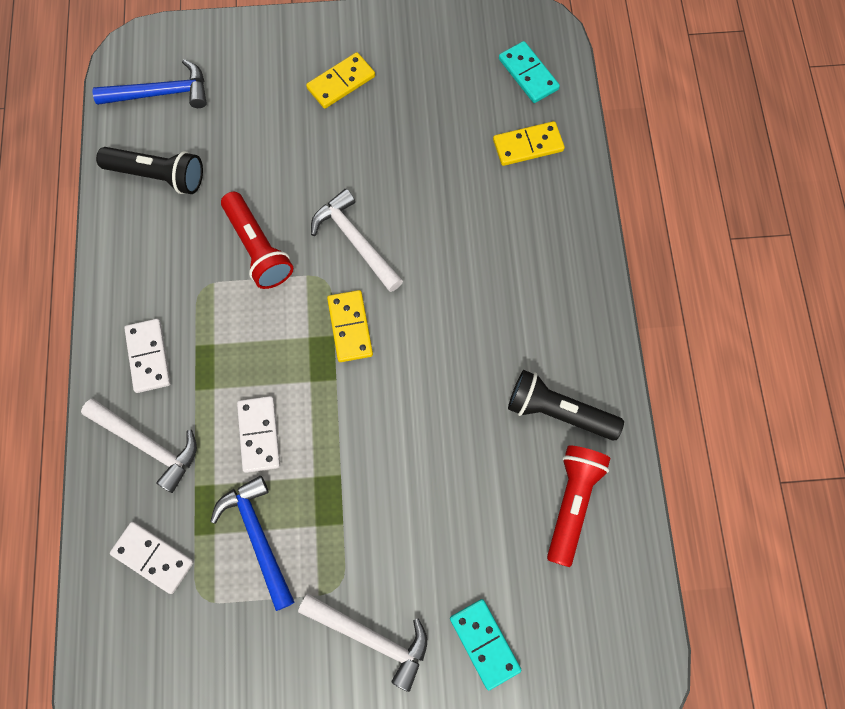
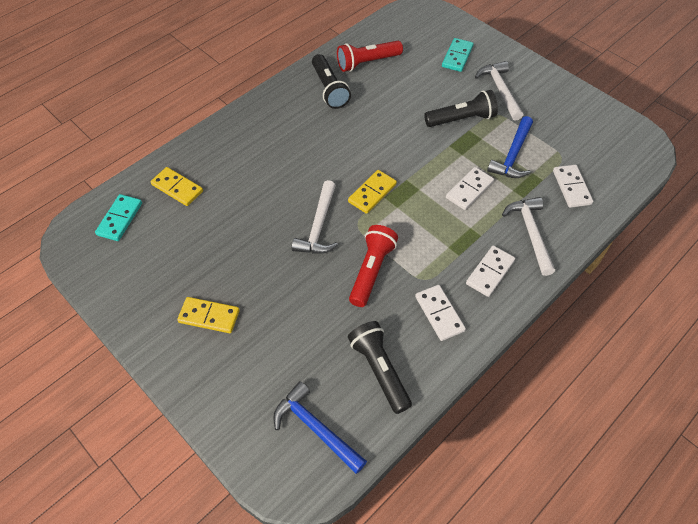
camera: 130 degrees left, 15 degrees down
(156, 269) = (439, 313): none -> white domino
(367, 531) = (461, 119): none -> black flashlight

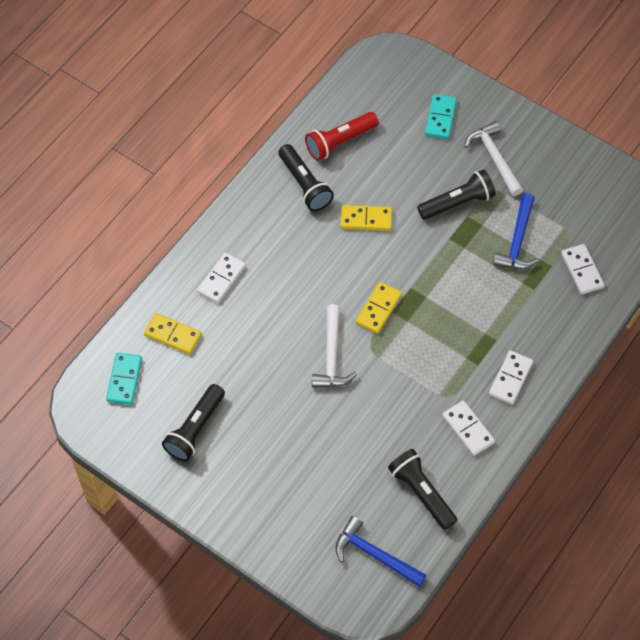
camera: 10 degrees left, 5 degrees up
(170, 272) = (195, 429): none -> black flashlight
(209, 316) = (248, 468): yellow domino -> yellow domino (366, 219)
(371, 271) = (395, 396): red flashlight -> none
(469, 190) = (478, 289): white domino -> white domino (221, 279)
(530, 233) = (545, 329): white hammer -> none

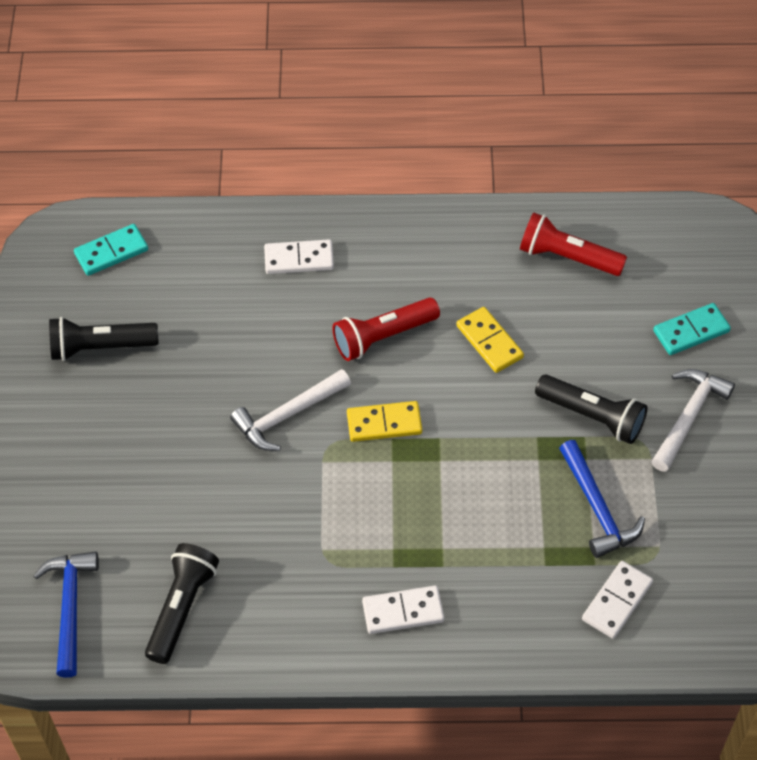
camera: 55 degrees right, 5 degrees down
(173, 335) = (197, 259): yellow domino -> none
(304, 185) = (482, 259): black flashlight -> none
(317, 270) = (383, 337): none -> red flashlight
(468, 429) = (300, 607): white domino -> none
(517, 240) = (597, 508): blue hammer -> blue hammer turned 90 degrees counterclockwise

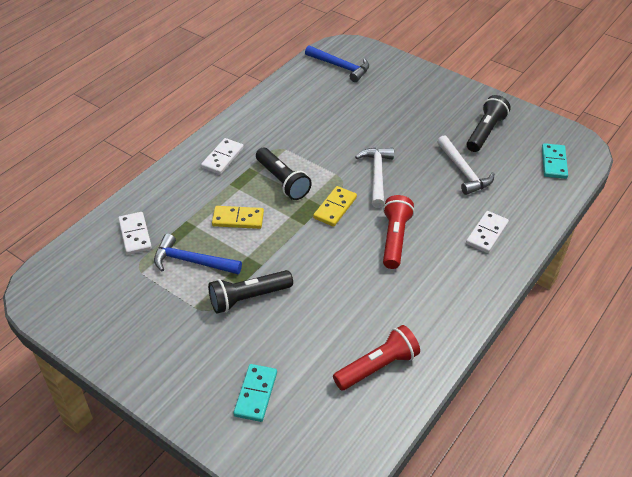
camera: 125 degrees right, 10 degrees down
(182, 608) = (304, 95): black flashlight -> black flashlight (282, 181)
(489, 342) = (347, 284): yellow domino -> yellow domino (238, 219)
(688, 417) = (199, 344): white hammer -> white hammer (463, 171)

